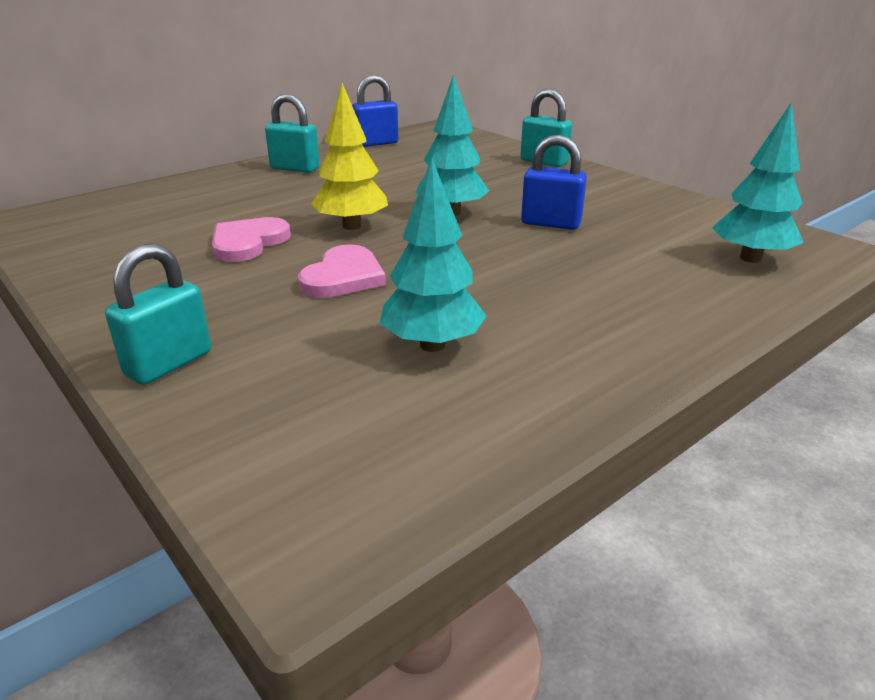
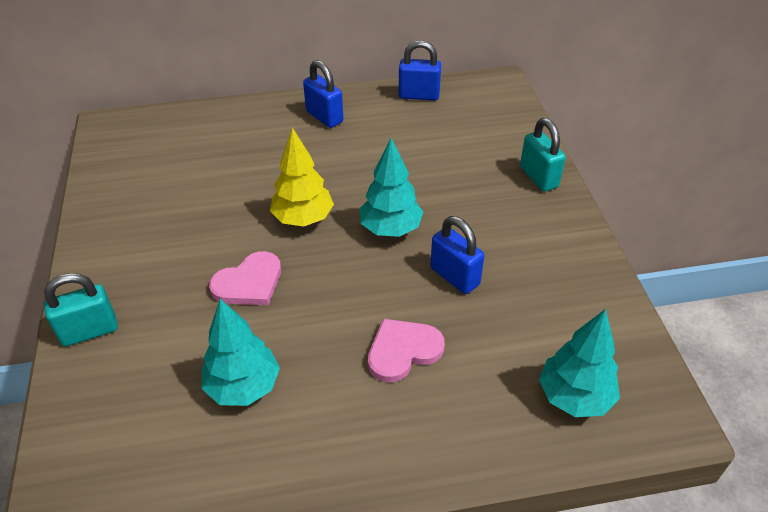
camera: 30 degrees right, 15 degrees up
(248, 242) = (220, 213): pink heart -> pink heart (403, 351)
(295, 168) = (324, 117): turquoise padlock -> blue padlock

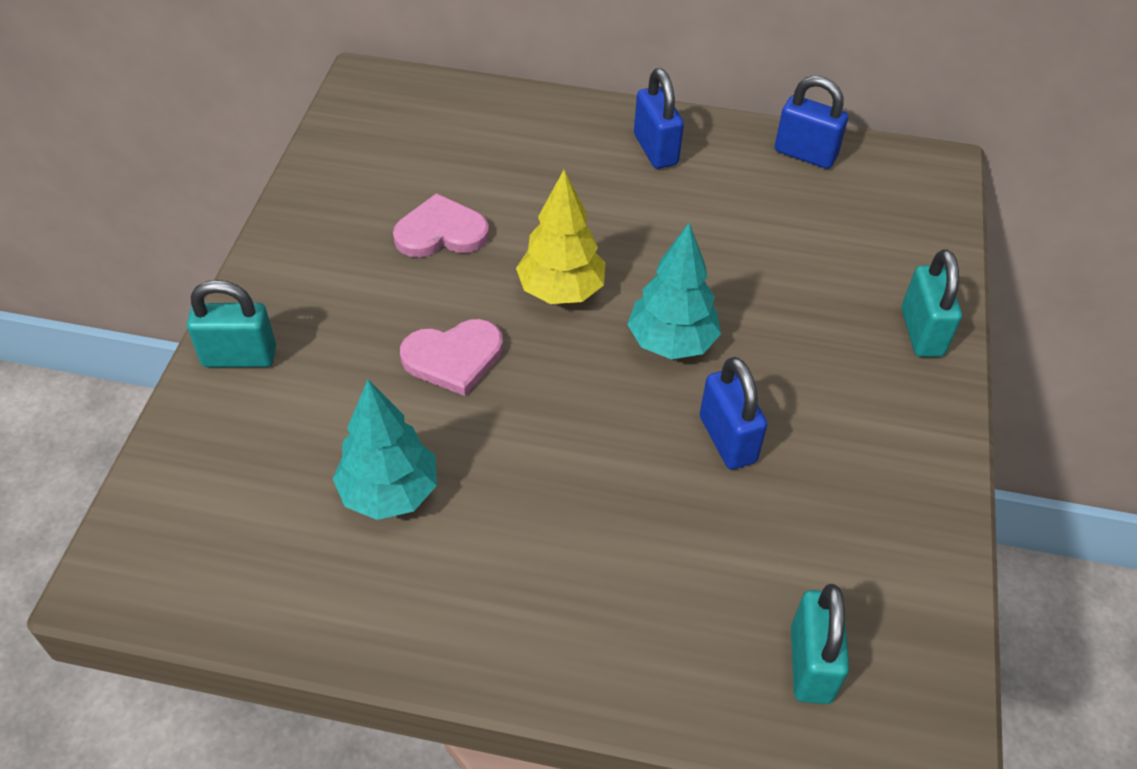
camera: 20 degrees right, 5 degrees up
(403, 351) = (609, 518): pink heart -> pink heart (441, 232)
(574, 397) = (810, 664): turquoise tree -> turquoise padlock

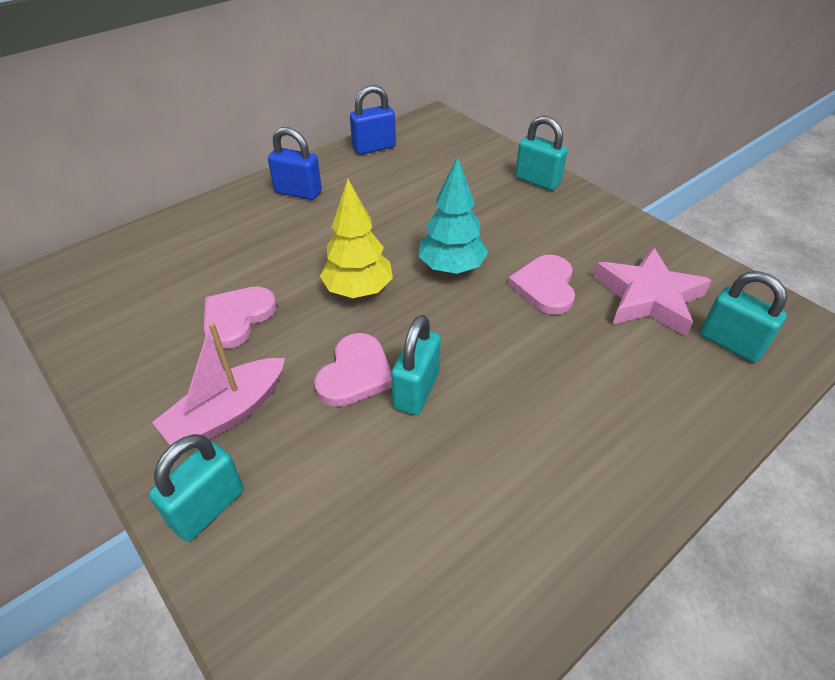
camera: 50 degrees left, 5 degrees down
(333, 303) = (227, 414): none -> pink boat
(389, 492) = (441, 479): turquoise tree -> none
(474, 415) = (416, 390): none -> turquoise padlock
(727, 439) = (545, 286): blue padlock -> pink heart
(810, 546) = (648, 298): none -> pink star

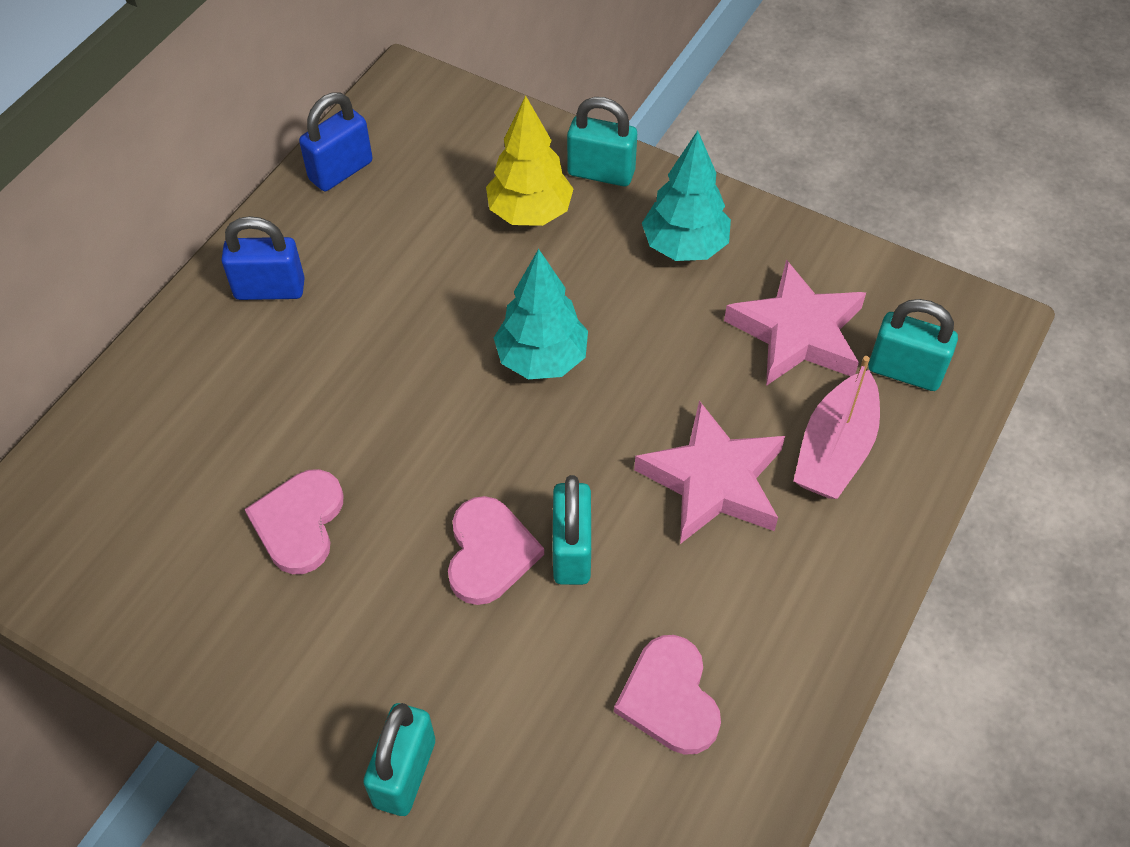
camera: 20 degrees left, 10 degrees up
(227, 414) = (362, 657): pink boat -> pink boat (835, 450)
(358, 290) = (437, 432): yellow tree -> yellow tree (530, 213)
(545, 286) = (670, 353): pink heart -> pink heart (669, 698)
(547, 374) = (713, 480): none -> pink star
(580, 230) = (684, 246): none -> turquoise tree

